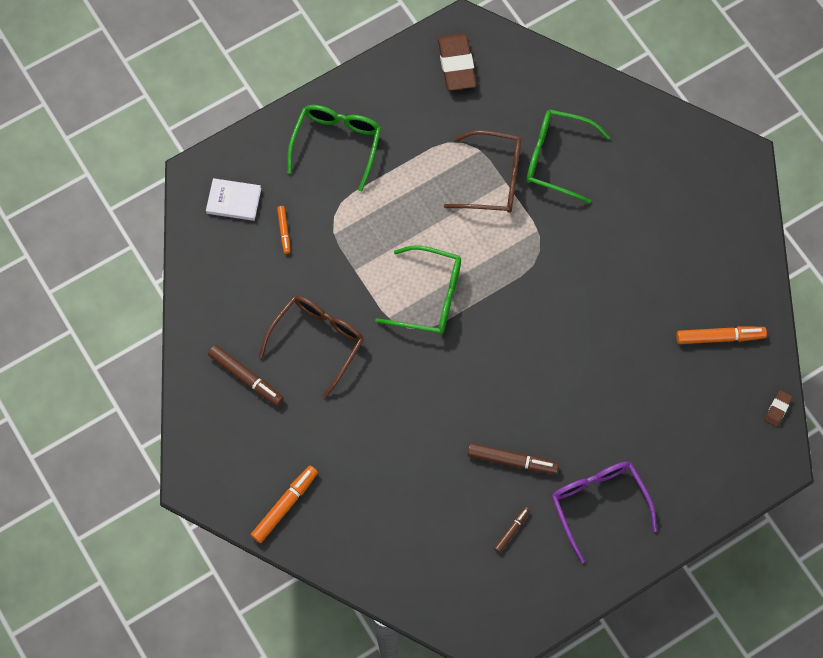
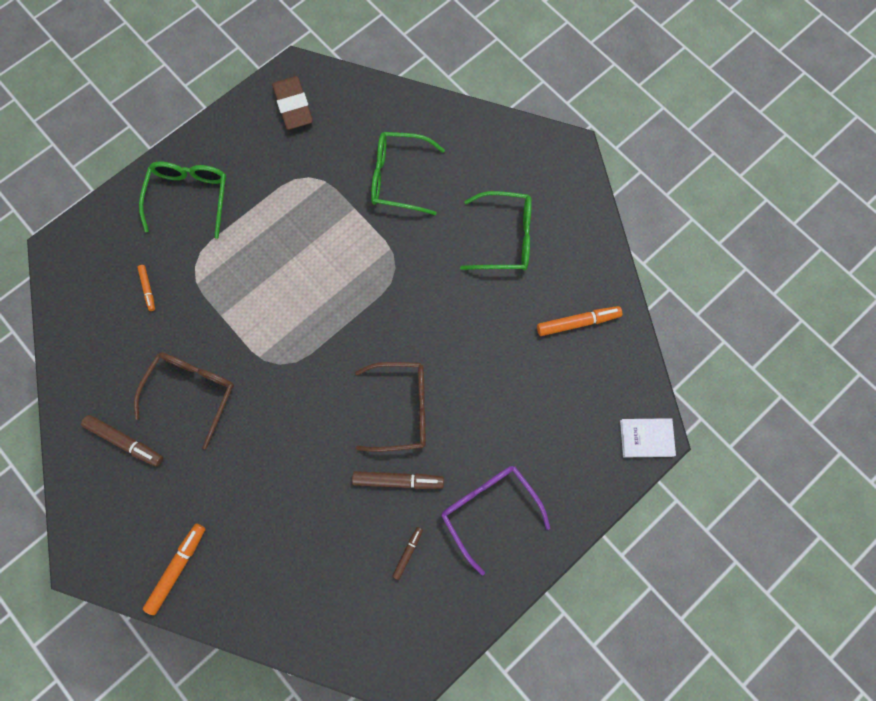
camera: 10 degrees left, 5 degrees up
(234, 201) = (96, 267): white book -> white book (646, 438)
(430, 297) = (296, 329): green glasses -> green glasses (505, 238)
(493, 179) = (342, 206): brown glasses -> brown glasses (402, 409)
(777, 409) = (644, 384): brown eraser -> none

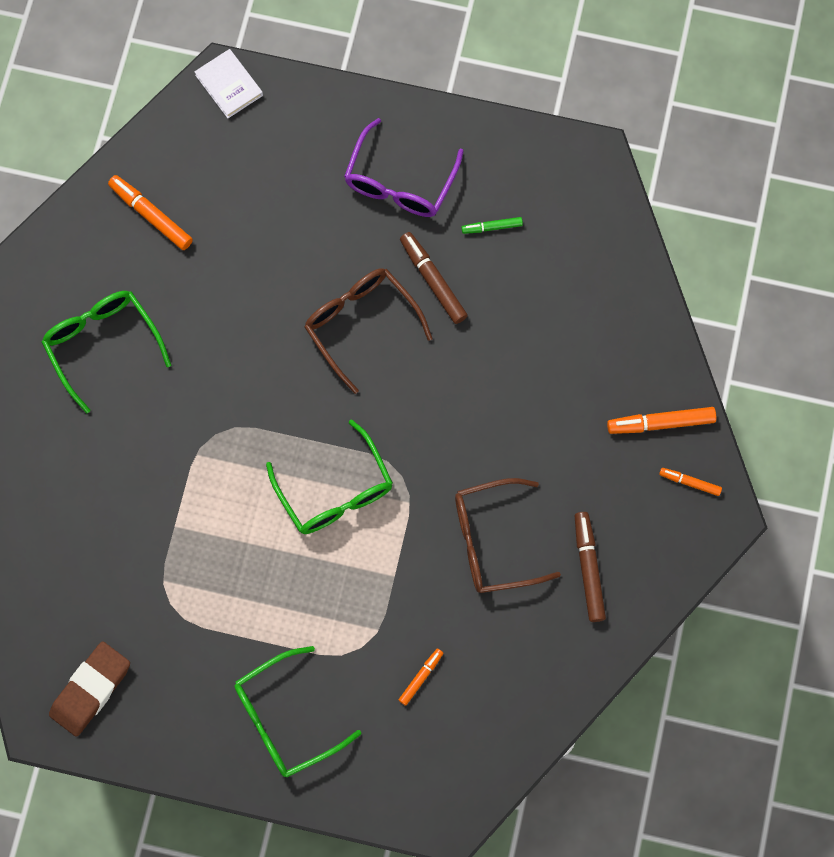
camera: 125 degrees left, 0 degrees up
(122, 556) = (690, 483): none -> orange marker
(398, 178) = (105, 504): green glasses -> green glasses (335, 491)
(407, 553) = (492, 227): brown marker -> green marker

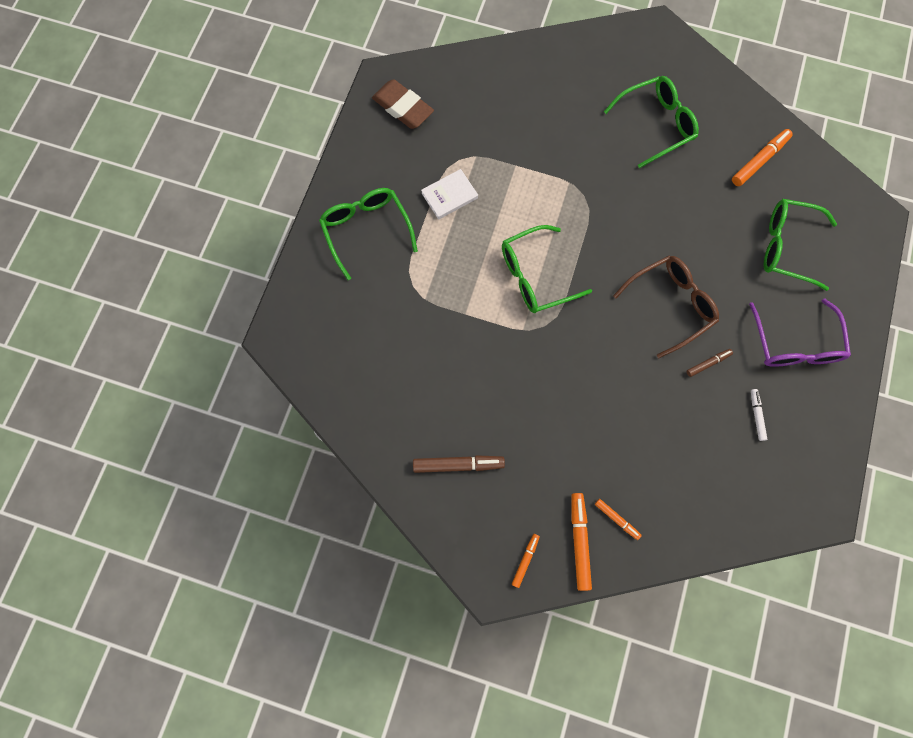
camera: 95 degrees right, 0 degrees up
(229, 85) = (872, 221): white book -> white book (449, 195)
(272, 186) = (787, 247): none -> green glasses
(399, 182) = (794, 344): purple glasses -> purple glasses turned 120 degrees counterclockwise
(420, 677) = (385, 326): orange marker -> orange marker (616, 519)
(433, 281) = (707, 363): brown marker -> brown marker, size x0.58
(492, 227) = (756, 416): green marker -> white marker
(492, 541) = (487, 390): brown glasses -> none

